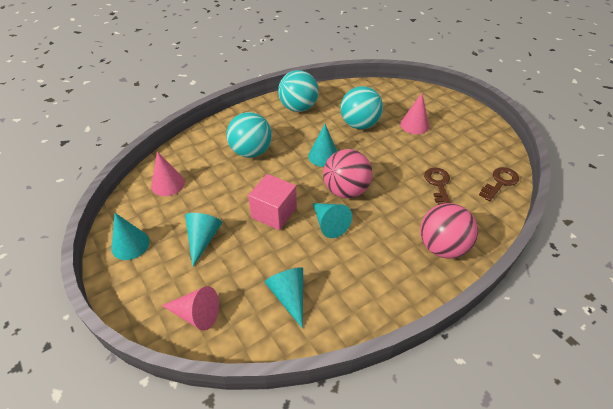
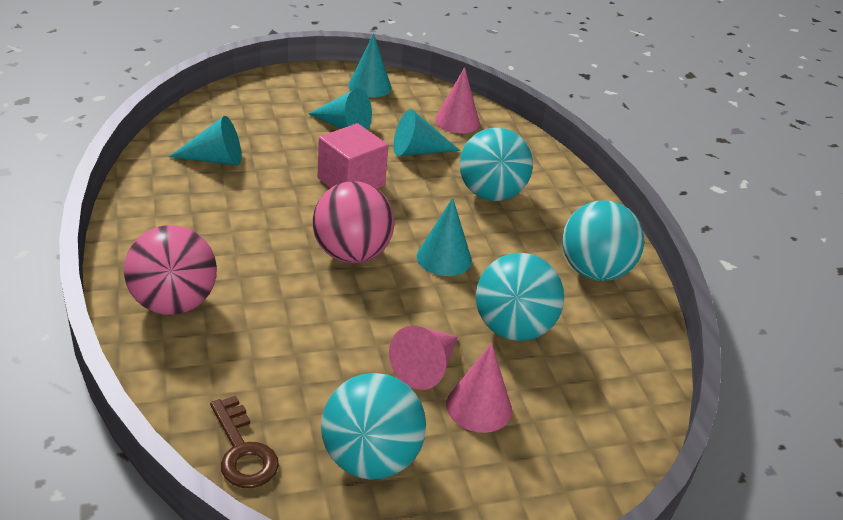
camera: 105 degrees right, 10 degrees down
(196, 314) = (245, 105): pink cone -> pink cone (426, 367)
(329, 224) = (298, 219): turquoise cone -> turquoise cone (417, 151)
(438, 185) = (294, 360): brown key -> none
(468, 146) = (370, 459): none -> turquoise ball

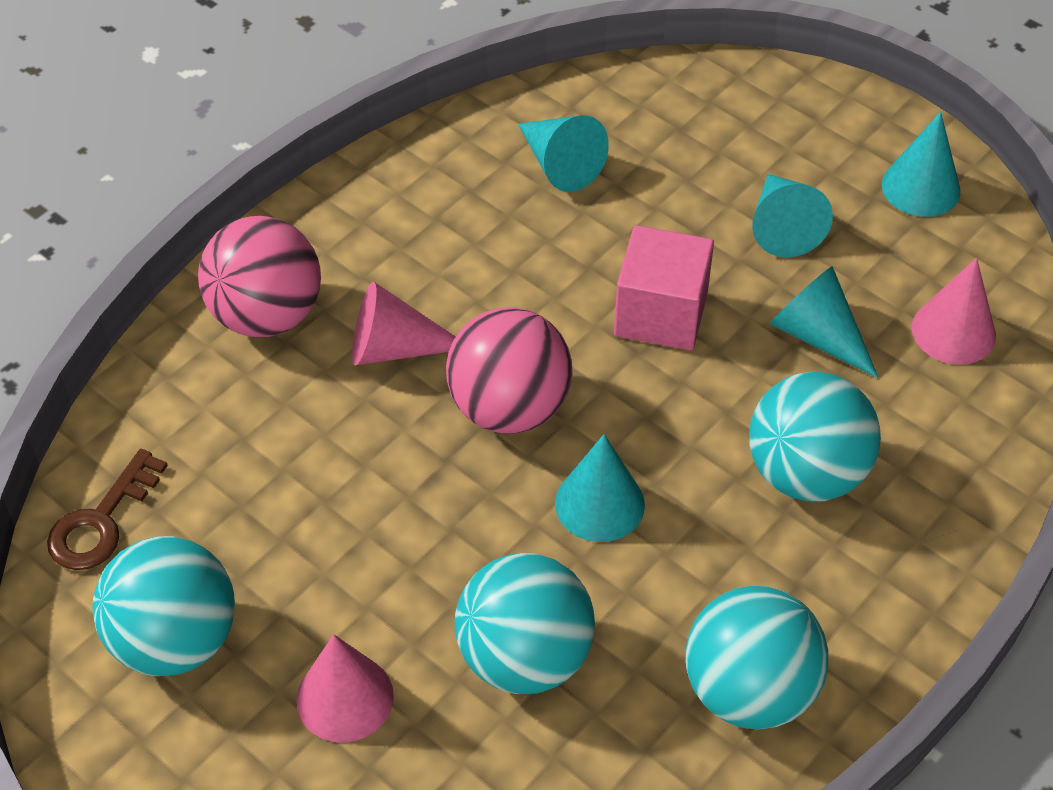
camera: 60 degrees right, 15 degrees up
(426, 367) = (368, 606): pink cone -> pink cone (395, 348)

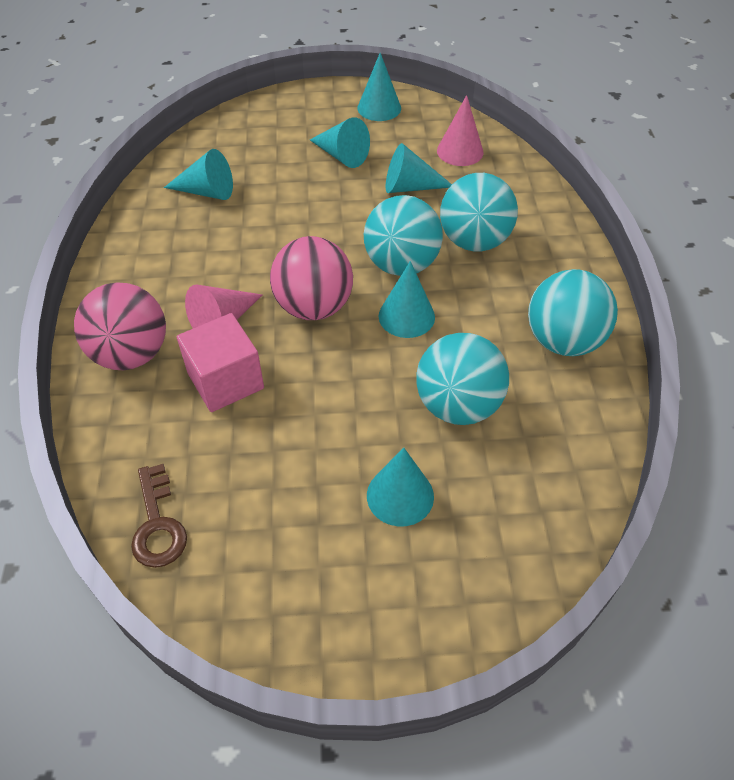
camera: 45 degrees left, 0 degrees up
(175, 640) = (277, 546): turquoise ball -> turquoise ball (401, 265)
(345, 698) = (400, 495): pink cone -> turquoise cone
(661, 314) = (333, 222): pink cube -> pink cube (225, 381)

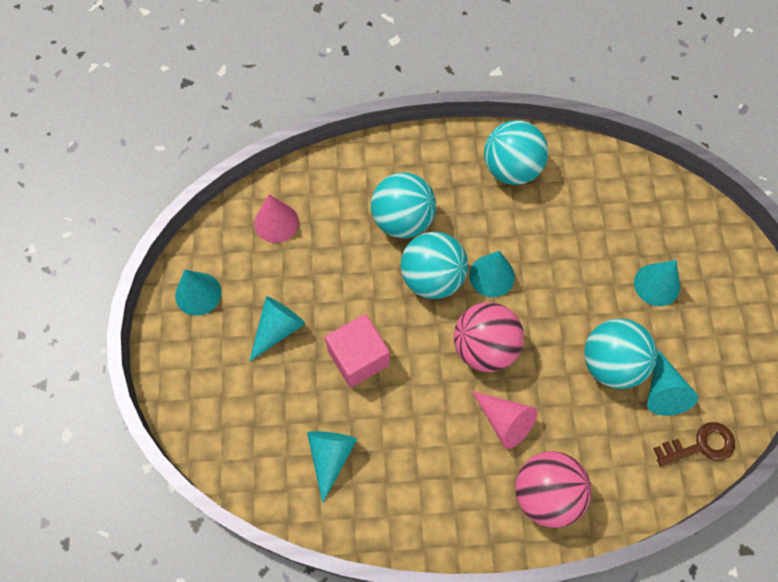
camera: 90 degrees left, 15 degrees up
(225, 381) = (568, 412): pink cube -> pink cube (358, 358)
(410, 187) = (328, 268): turquoise cone -> turquoise cone (663, 391)
(457, 405) = (577, 244): turquoise ball -> turquoise ball (611, 363)

